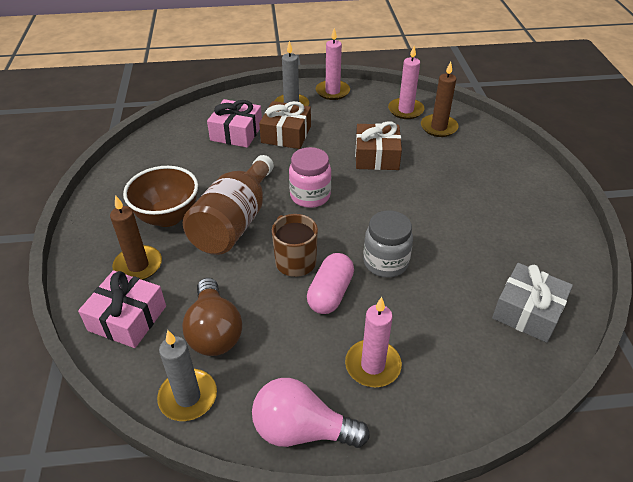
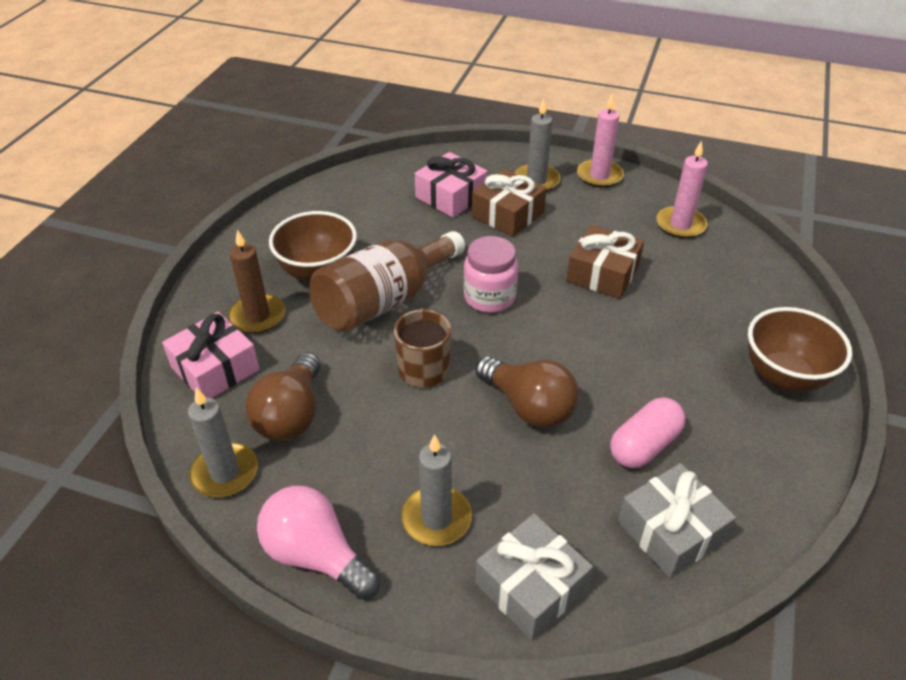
camera: 25 degrees right, 0 degrees up
(330, 293) = (441, 419): pink capsule -> pink capsule (644, 445)
(372, 365) = (436, 518): pink candle -> grey candle
(385, 262) = (529, 406): grey jar -> brown light bulb
(439, 127) = (711, 259): brown candle -> none
(466, 385) = (531, 586): none -> grey gift
(529, 188) = (784, 377): none -> brown bowl

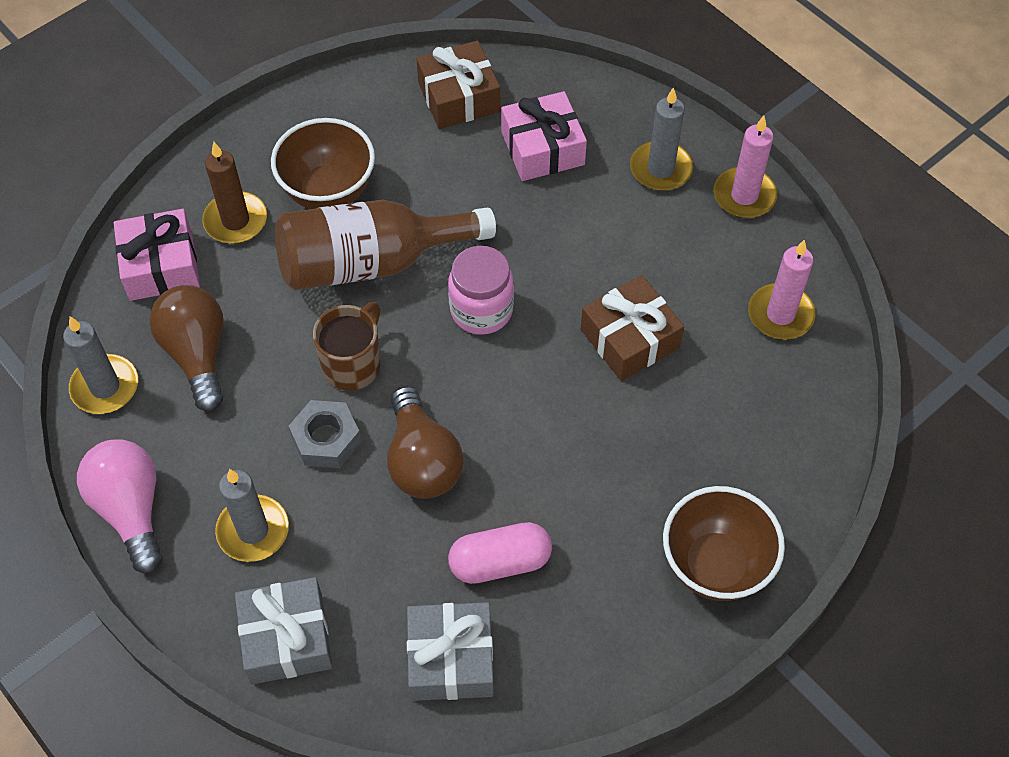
camera: 30 degrees right, 15 degrees up
(291, 414) = (197, 354): brown light bulb -> brown light bulb turned 120 degrees clockwise
(444, 426) = (326, 439): none -> grey nut
(507, 214) = (588, 205): brown gift -> brown gift (459, 97)

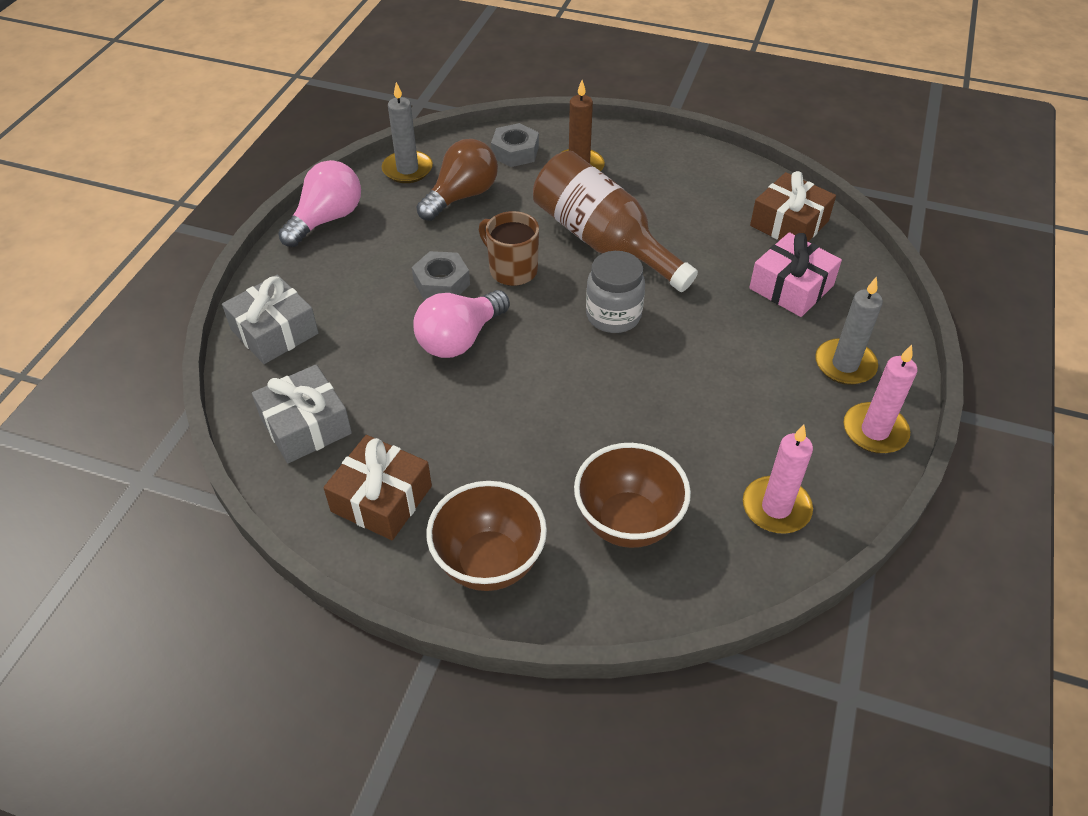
camera: 60 degrees right, 10 degrees down
(161, 266) = (515, 152): pink gift -> grey nut
(253, 530) = (347, 279): grey candle -> none
(328, 192) = (642, 197): brown bowl -> brown bowl (628, 522)
(353, 364) = (512, 270): brown mug -> brown mug turned 135 degrees counterclockwise
(422, 460) = (460, 339): brown light bulb -> pink light bulb
(481, 310) = (613, 316): pink jar -> grey jar
(500, 562) = (403, 419): pink capsule -> none
(629, 338) = (662, 413): brown gift -> brown gift (381, 499)

